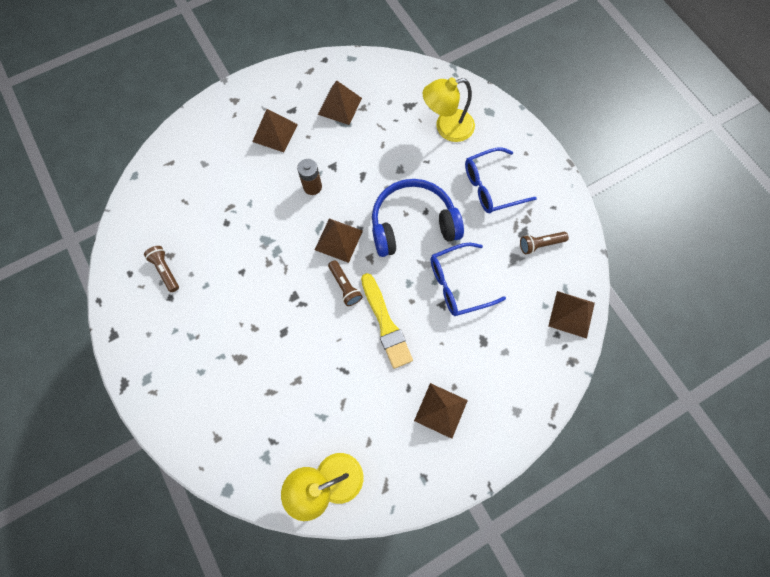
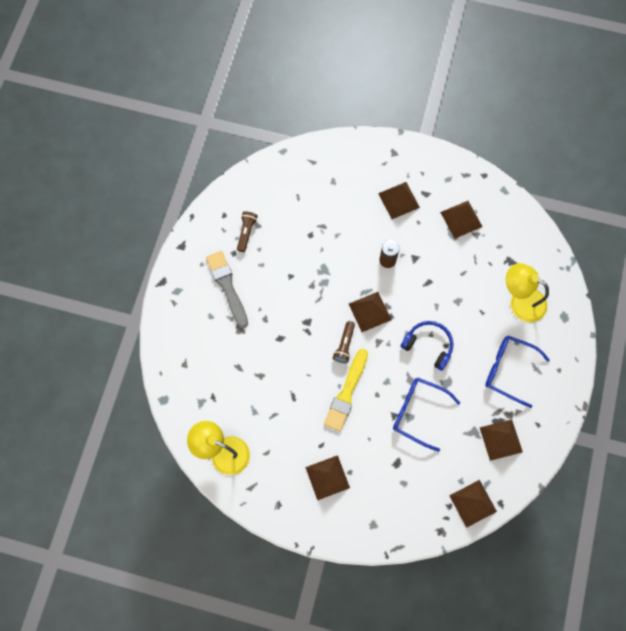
camera: 45 degrees right, 0 degrees up
(192, 331) = (227, 286): none -> grey brush
(412, 224) = (428, 346): blue headphones -> blue headphones, size x0.63
(540, 244) = (501, 439): brown flashlight -> brown pyramid

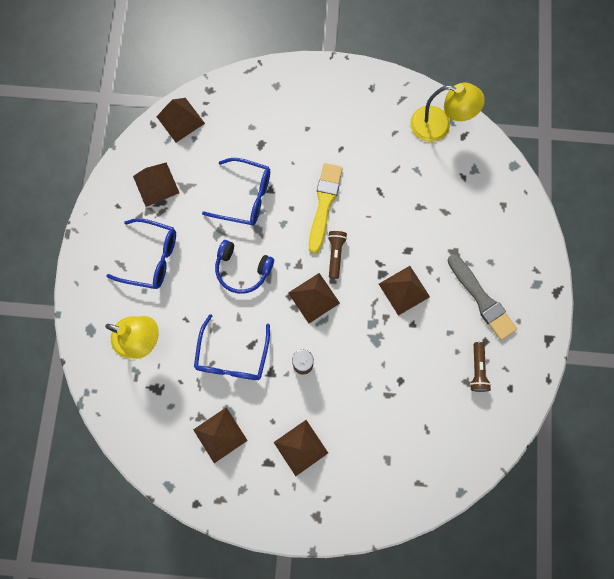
camera: 170 degrees right, 5 degrees up
(327, 477) = (328, 120): brown pyramid -> brown pyramid (404, 290)
(445, 276) = (232, 356): none -> blue glasses

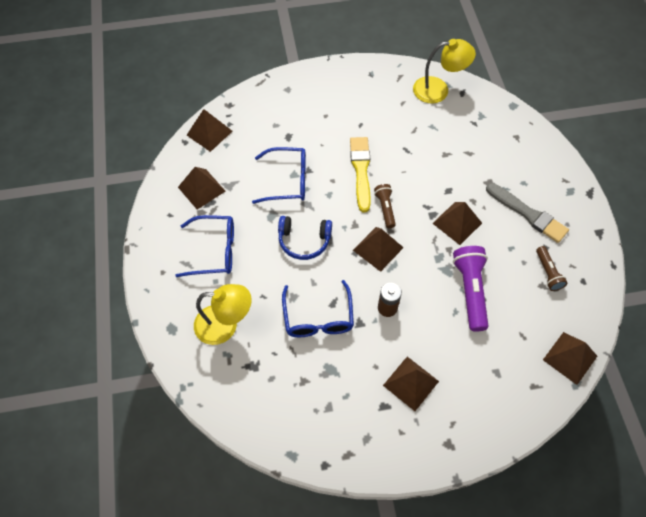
camera: 15 degrees left, 15 degrees down
(220, 435) = (328, 392): brown pyramid -> brown pyramid (570, 358)
(391, 368) = (470, 291): none -> purple flashlight

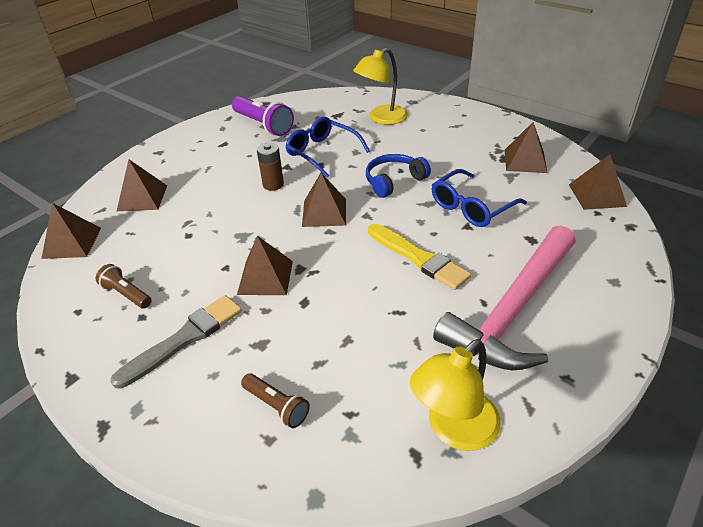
camera: 140 degrees right, 20 degrees down
(214, 251) = (450, 140): blue glasses -> none
(353, 111) = (513, 310): none -> pink hammer
(385, 208) = (353, 243): brown flashlight -> brown flashlight (276, 406)
(411, 383) = (213, 161): brown pyramid -> brown pyramid (142, 198)
(470, 291) = (205, 234): purple flashlight -> purple flashlight (263, 125)
(528, 214) = (184, 339): grey brush -> grey brush turned 135 degrees clockwise

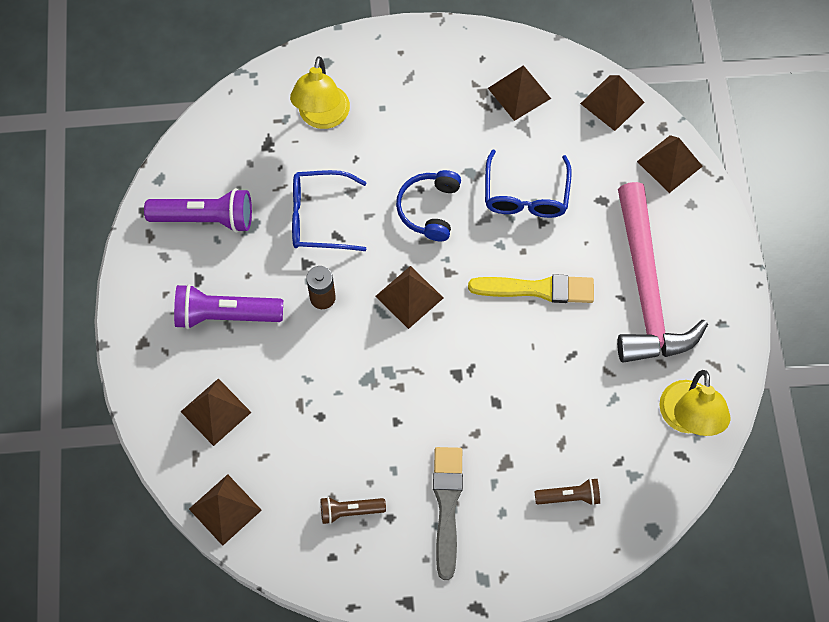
camera: 45 degrees left, 25 degrees up
(213, 163) = (225, 315): none -> purple flashlight
(265, 277) = (440, 404): brown pyramid -> brown pyramid (669, 163)

